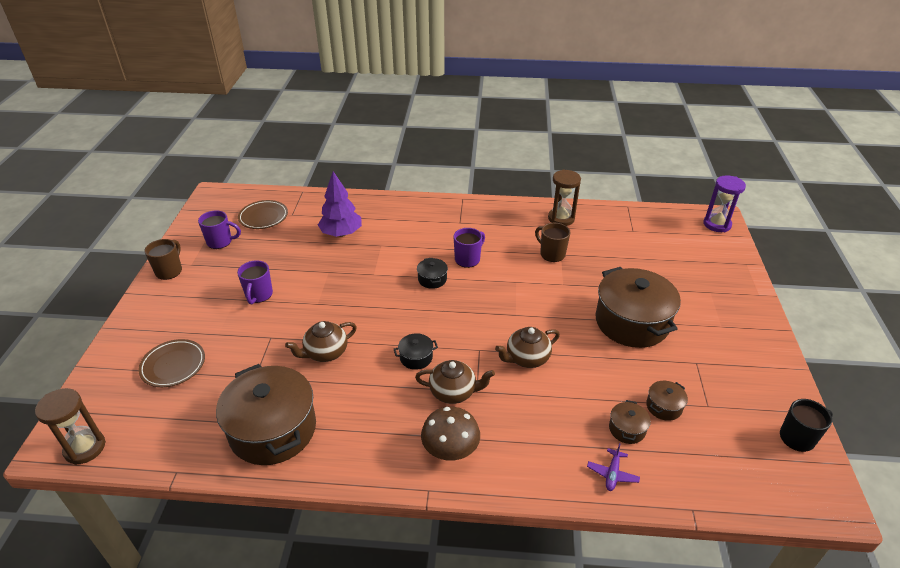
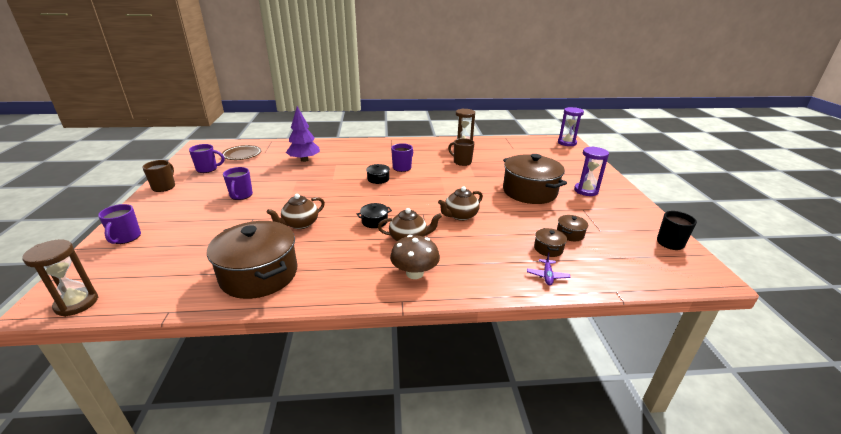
camera: 10 degrees left, 10 degrees down
(129, 355) = (126, 238): none -> purple mug
(173, 365) = (166, 241): brown plate -> none
(712, 327) = (586, 191): none -> purple hourglass

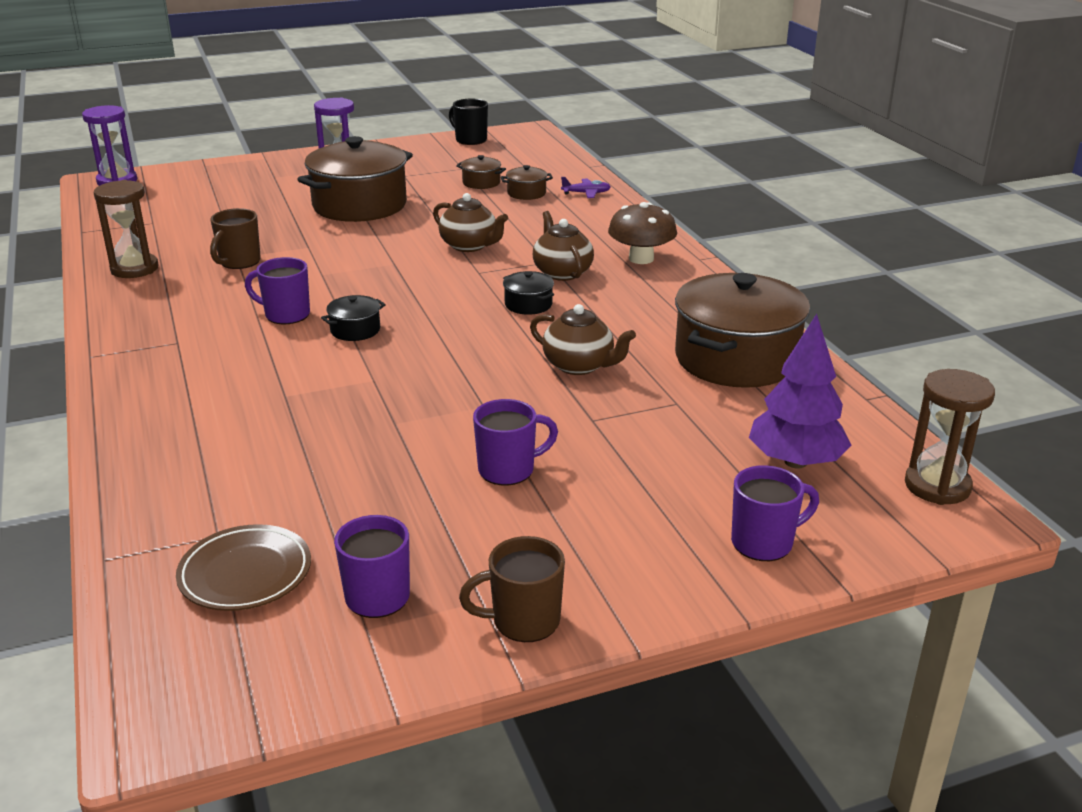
camera: 105 degrees left, 0 degrees up
(304, 160) = (266, 447): purple tree -> purple tree (795, 462)

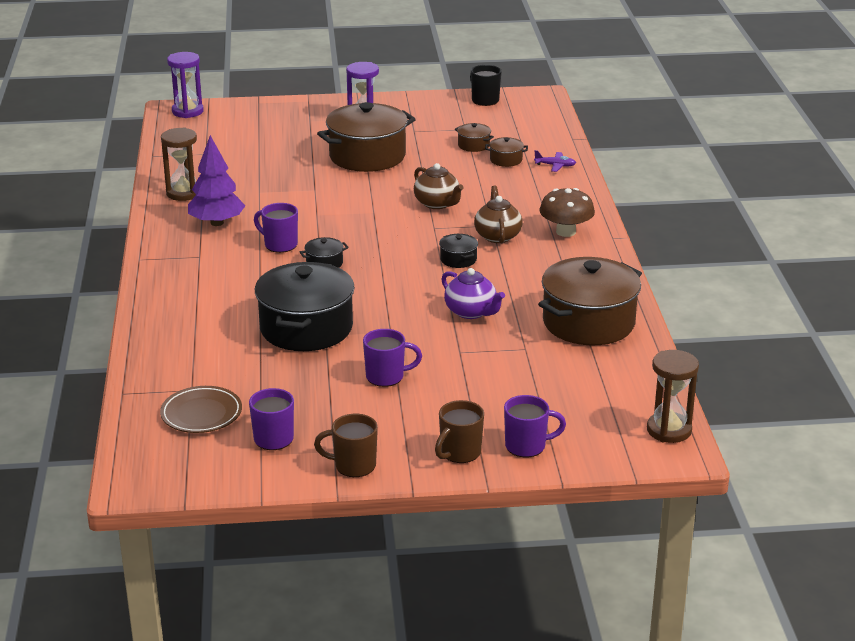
camera: 15 degrees right, 0 degrees up
(239, 262) = (259, 197): brown mug -> brown mug (459, 453)
(363, 417) = (306, 328): none -> black pot
(579, 366) = (471, 312): brown teapot -> purple teapot
(795, 462) = (582, 400): purple tree -> purple tree (217, 223)

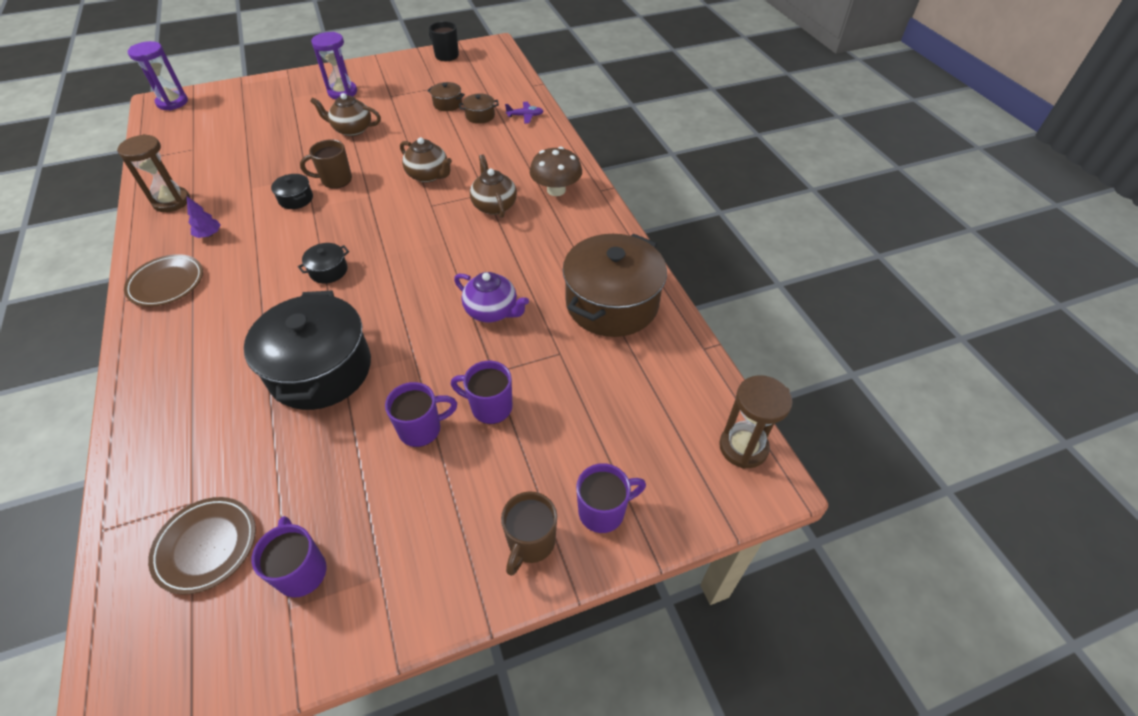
camera: 15 degrees left, 20 degrees up
(177, 252) = (166, 283): none -> brown plate
(217, 223) = (209, 235): purple tree -> purple tree, size x0.49
(280, 245) = (278, 253): purple mug -> purple mug (490, 407)
(353, 466) = (409, 600): brown mug -> brown mug (335, 180)
(367, 156) = (352, 130): brown pot -> brown teapot
(458, 259) = (463, 242): black pot -> black pot (296, 199)

